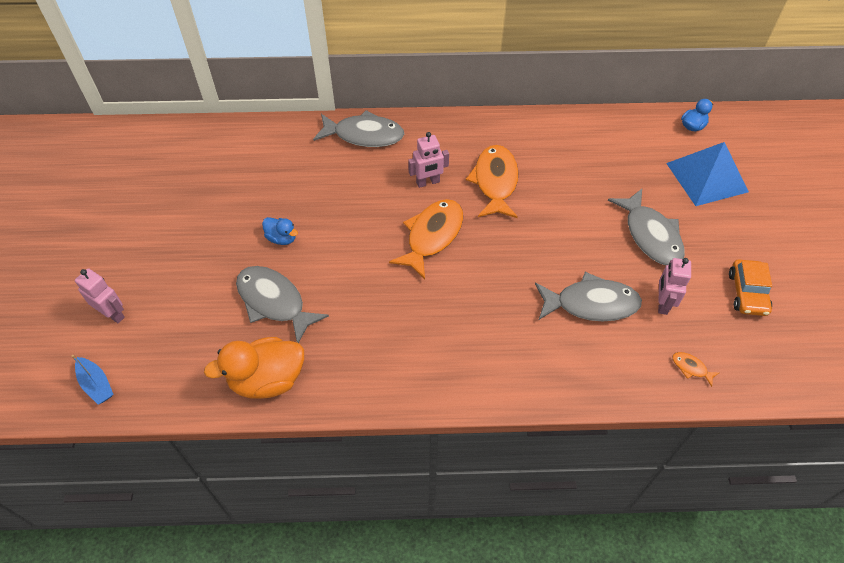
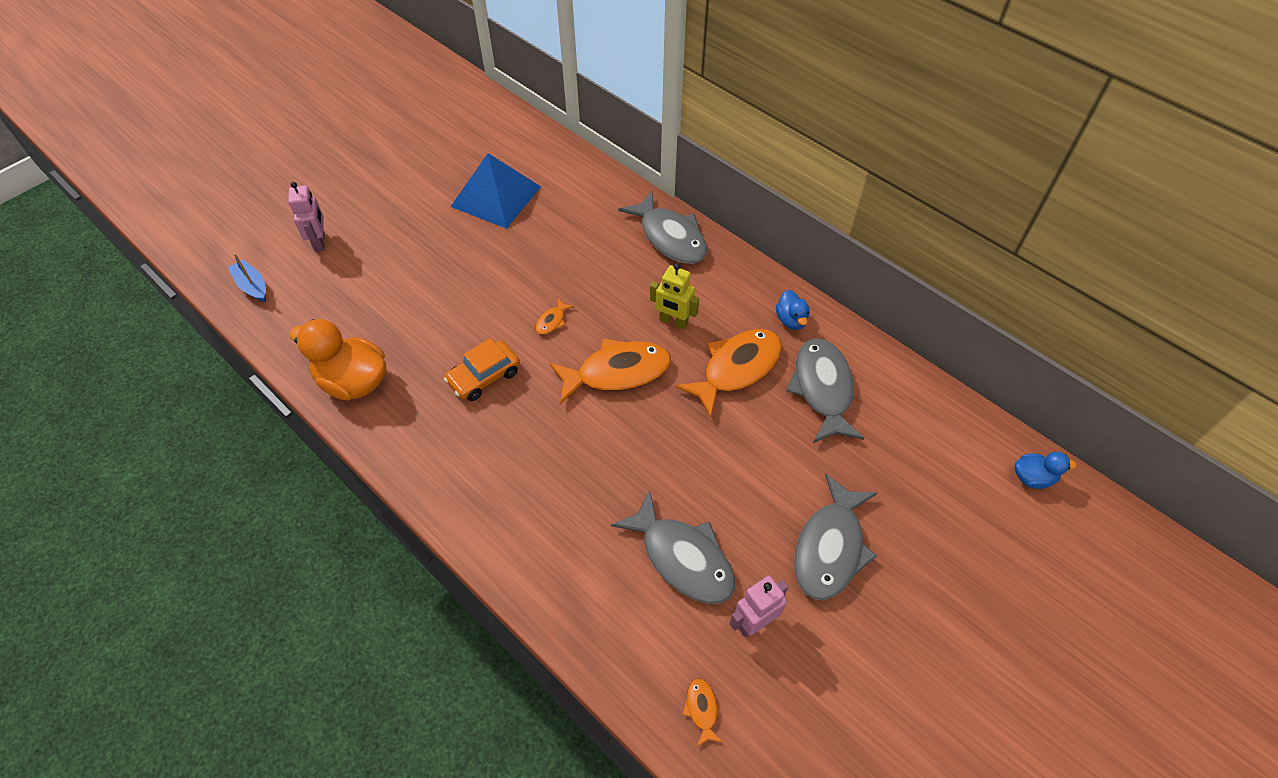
camera: 45 degrees right, 0 degrees up
(96, 384) = (252, 286): blue boat -> blue boat turned 135 degrees clockwise
(274, 302) = (430, 324): grey fish -> grey fish (822, 389)
(282, 238) = (497, 276): blue duck -> blue duck (791, 320)
(354, 238) = (552, 321): none -> orange fish
(428, 182) = (673, 321): pink robot -> yellow robot
(706, 177) = (976, 543): blue pyramid -> blue pyramid (496, 196)
(747, 293) = (862, 698): orange car -> orange car (484, 376)

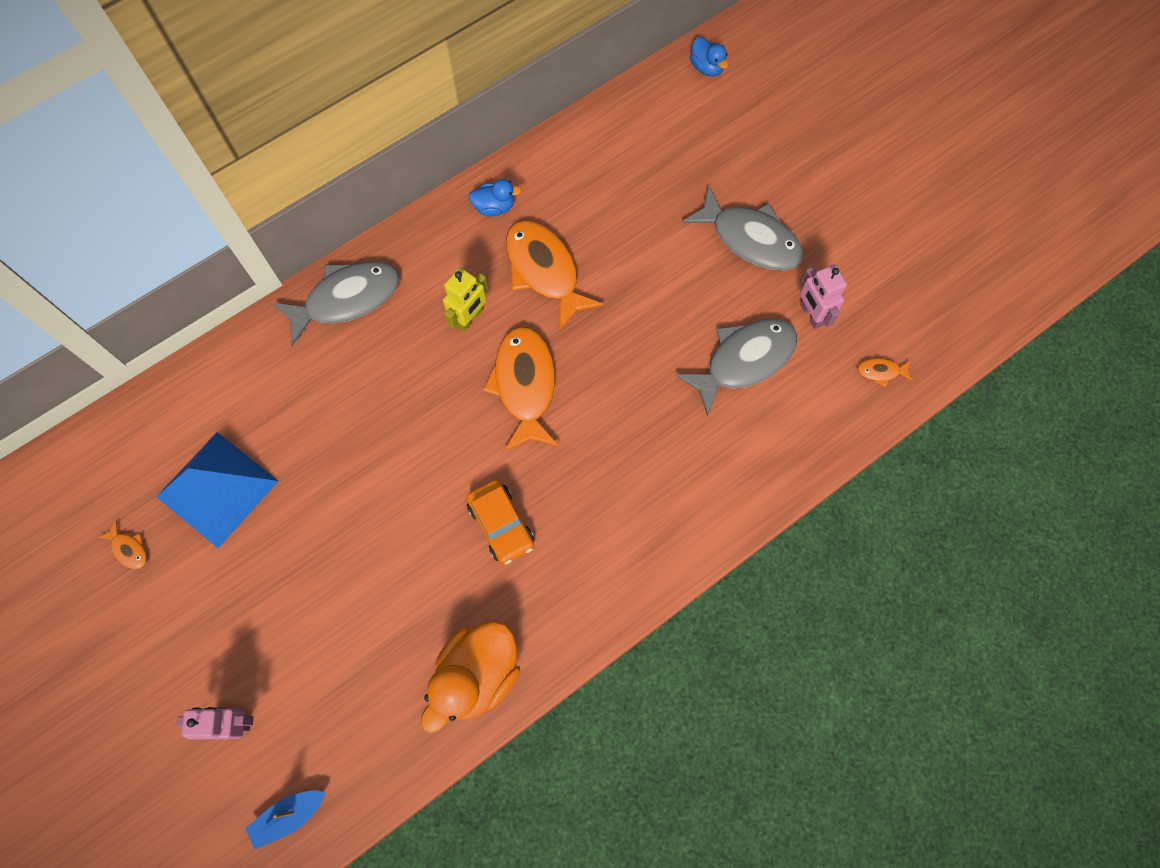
camera: 80 degrees left, 15 degrees up
(552, 321) = (439, 443): orange fish -> orange fish (129, 549)
(822, 389) = (584, 201): grey fish -> none
(1032, 478) = (706, 67): blue duck -> blue duck turned 135 degrees clockwise

